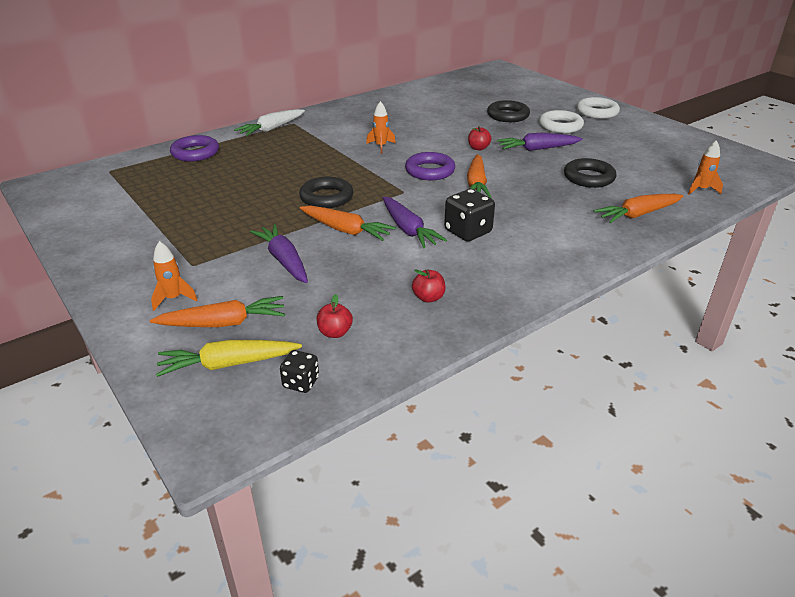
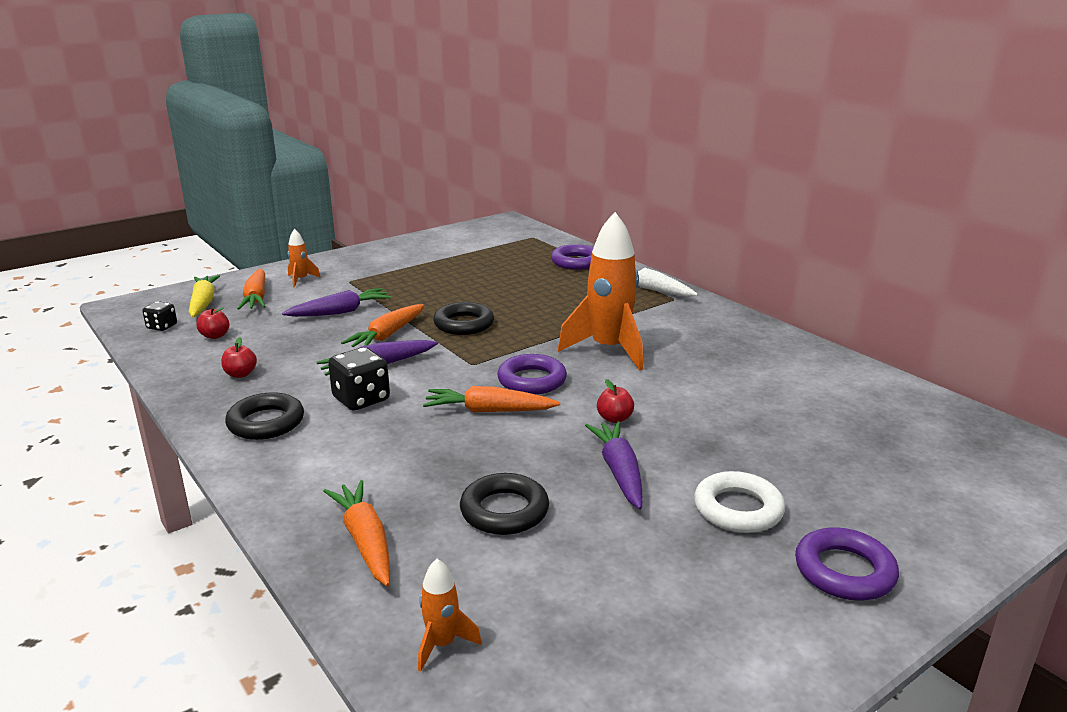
camera: 90 degrees right, 10 degrees down
(381, 146) = (608, 350): orange rocket -> orange rocket, size x2.22
(508, 115) = (770, 455): black ring -> black ring (266, 422)
(597, 112) = (844, 571): white ring -> purple ring

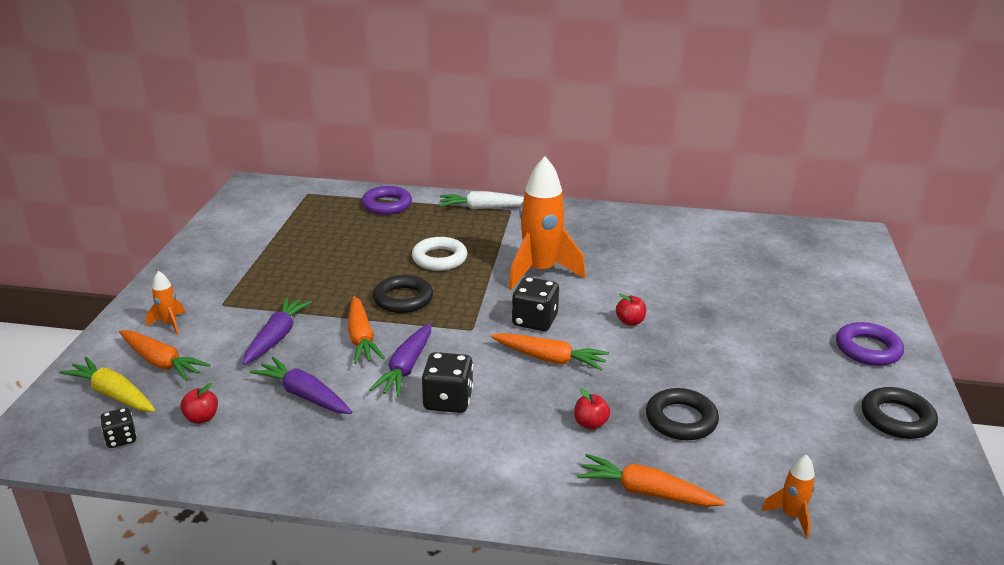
camera: 45 degrees left, 5 degrees up
(240, 374) = (305, 437): red apple -> red apple (590, 424)
(266, 422) = (414, 461): black ring -> black ring (897, 418)
(488, 411) = (550, 359): orange carrot -> orange carrot turned 120 degrees counterclockwise
(532, 380) = (534, 321): purple ring -> black dice
(619, 472) = (692, 356): purple carrot -> purple carrot (304, 395)
(738, 509) = (779, 343): white ring -> white ring (439, 258)

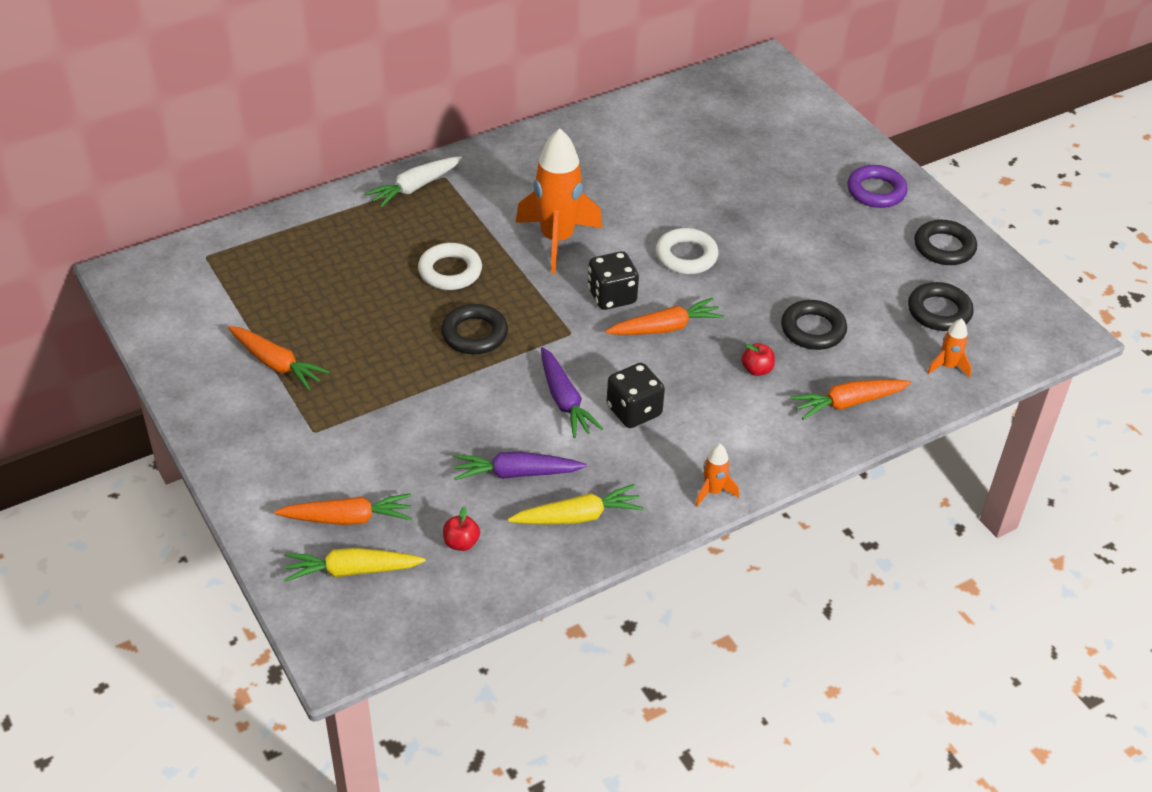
camera: 40 degrees left, 15 degrees up
(121, 439) = (421, 600): black dice -> none
(169, 324) = (295, 479): orange rocket -> orange rocket (713, 492)
(277, 337) = (415, 435): purple carrot -> none
(303, 448) = (578, 516): none -> yellow carrot
(361, 338) = (491, 394): orange carrot -> orange carrot (276, 364)
(387, 205) = (313, 230): purple ring -> none
(630, 321) = (686, 256): red apple -> white ring
(833, 466) = (939, 311): none -> black ring

